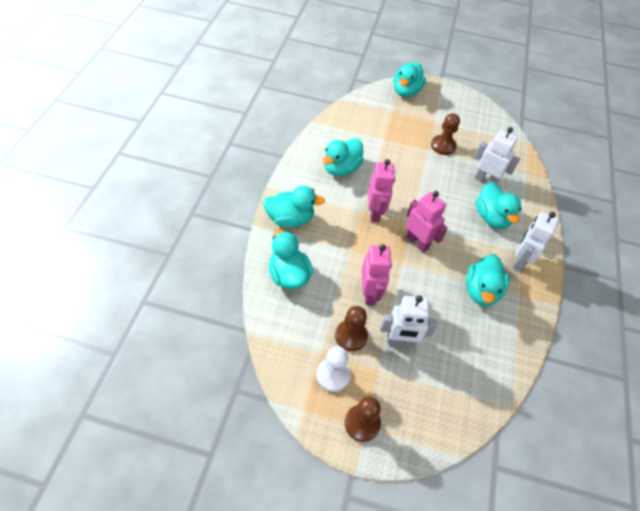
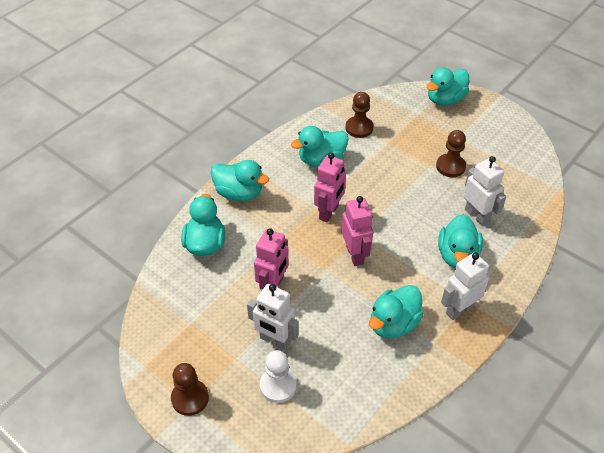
camera: 30 degrees right, 5 degrees down
(333, 375) = (190, 346): white pawn -> white pawn (278, 386)
(351, 336) = (229, 318): brown pawn -> brown pawn (359, 128)

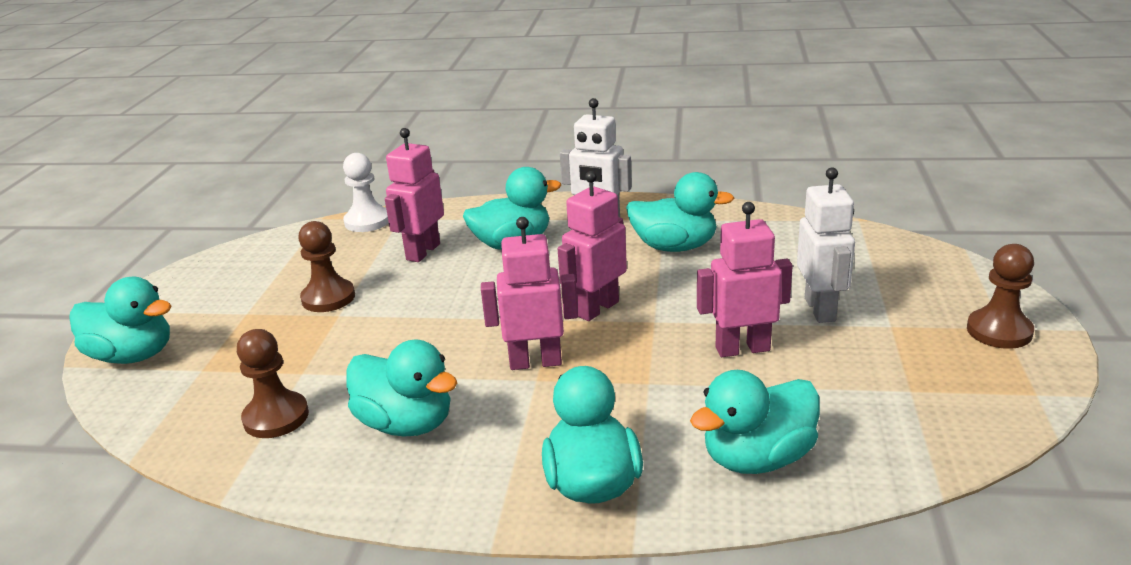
camera: 120 degrees left, 20 degrees down
(278, 386) = (872, 281): white pawn -> white pawn (367, 221)
(477, 215) = (422, 252): white robot -> pink robot

